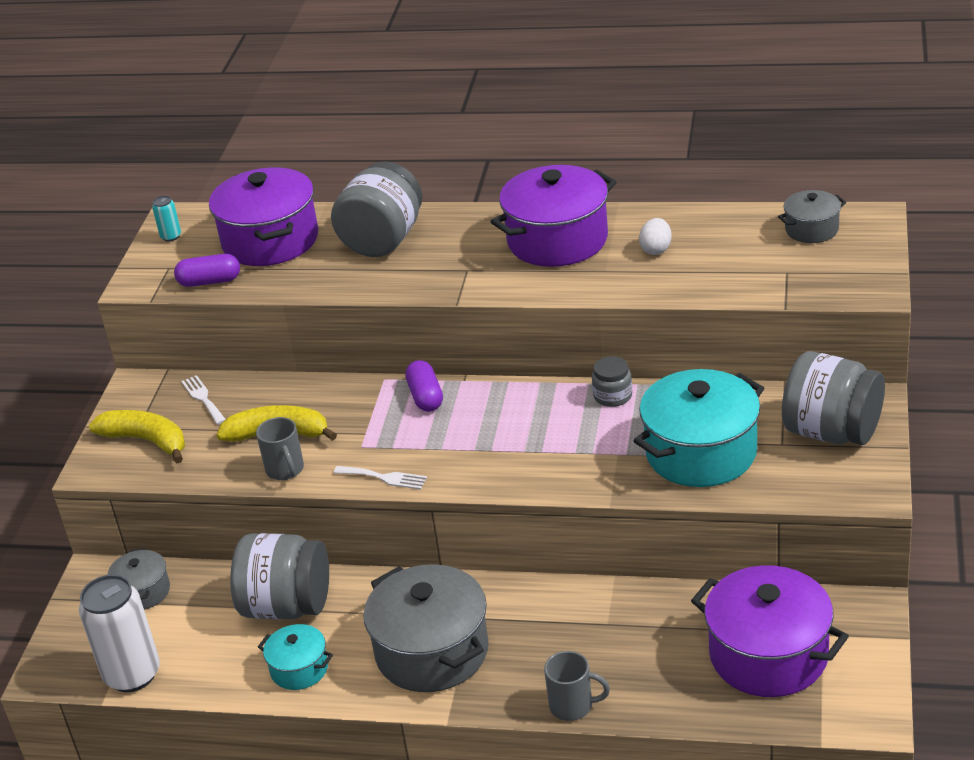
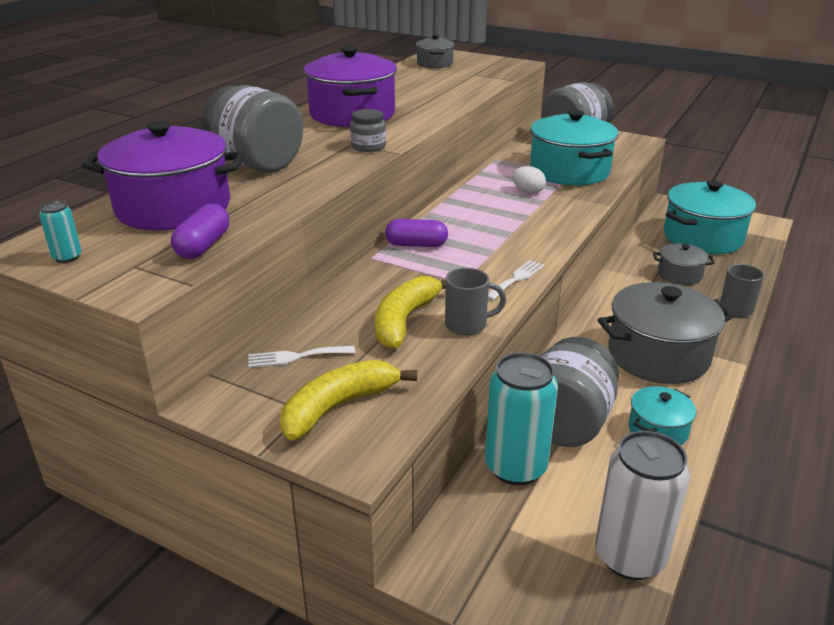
camera: 75 degrees left, 5 degrees down
(143, 592) = (489, 527): grey pot -> grey pot (679, 275)
(216, 589) = (515, 467): none -> turquoise can
(612, 396) = (482, 183): grey jar -> grey jar (368, 146)
(656, 249) = (405, 94): white egg -> white egg (527, 192)
(768, 655) = (702, 238): purple pot -> turquoise pot

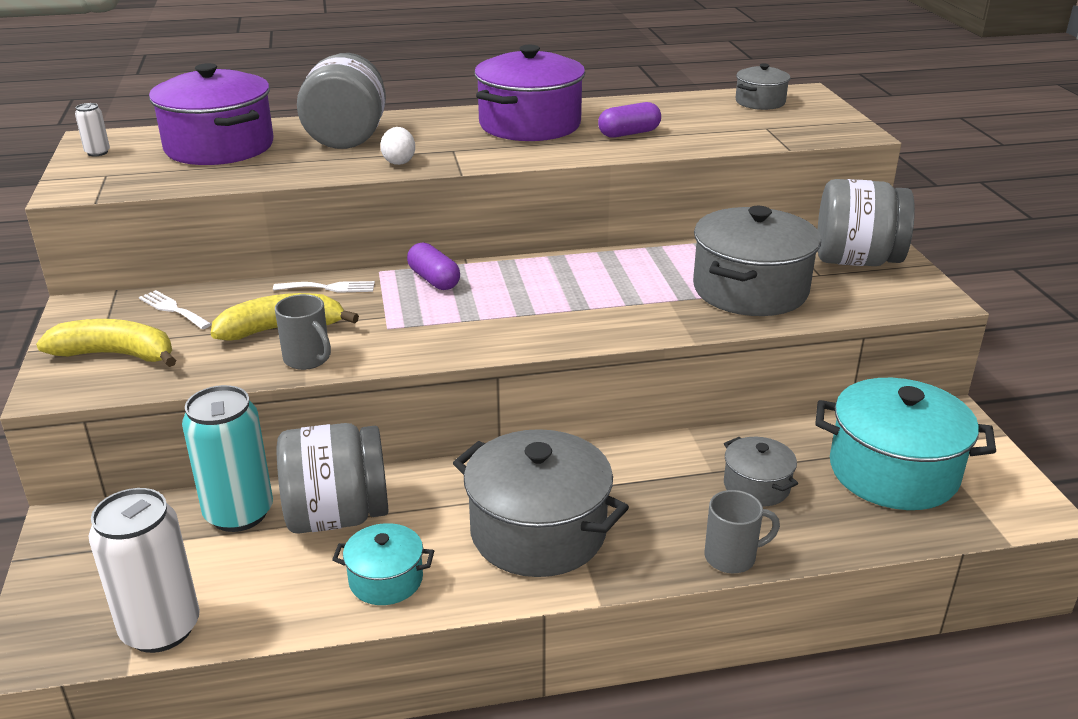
camera: 50 degrees right, 0 degrees up
(67, 257) = (97, 152): turquoise can -> white can
(203, 246) = (163, 181): purple capsule -> purple capsule (629, 133)
(368, 146) = (457, 158): grey jar -> none
(516, 279) = (430, 351): white fork -> white fork (328, 288)
(527, 192) = (649, 287): white egg -> white egg (399, 161)
(569, 171) = (750, 290): turquoise pot -> grey pot

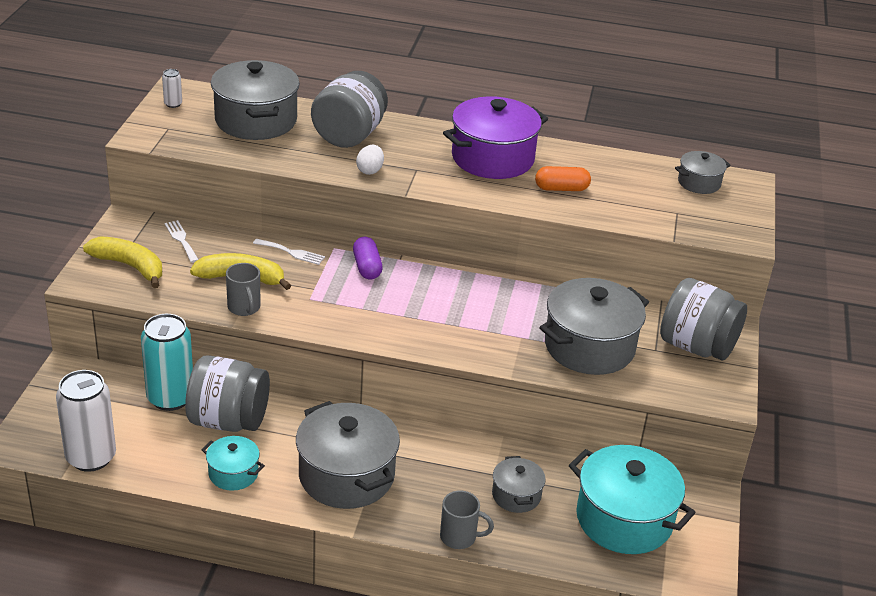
camera: 20 degrees right, 5 degrees up
(219, 147) = (256, 120): purple pot -> grey pot
(629, 133) = (561, 188): purple capsule -> orange capsule

